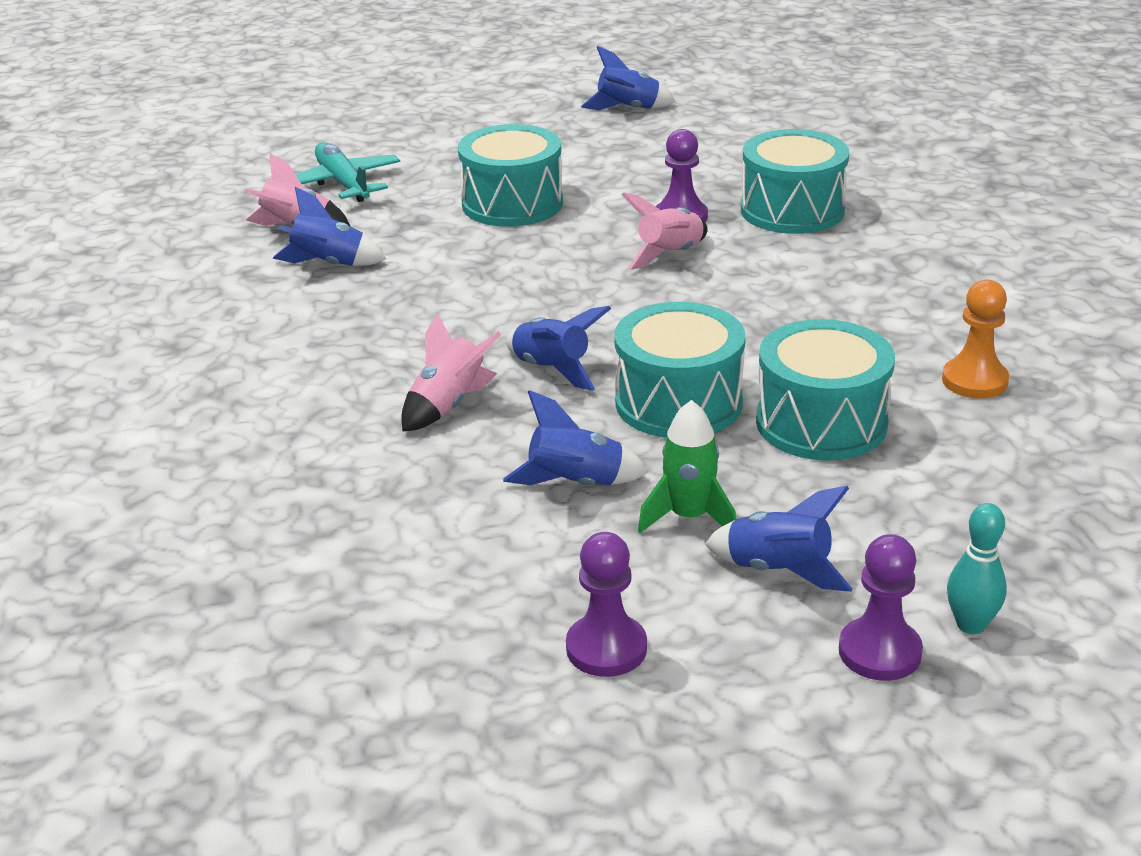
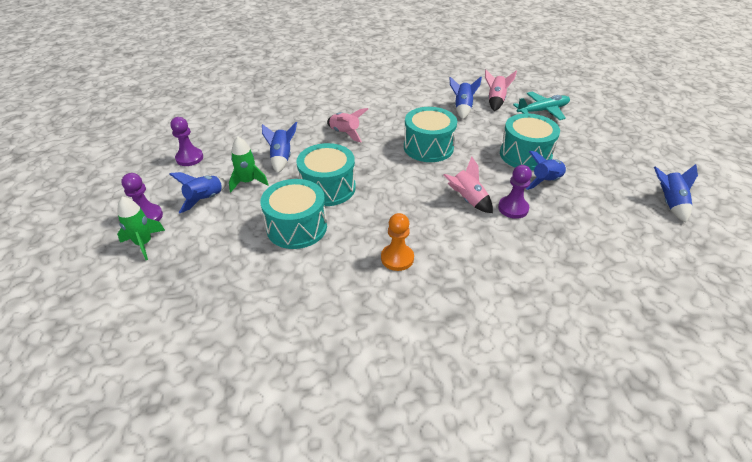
camera: 95 degrees right, 10 degrees up
(552, 369) = (364, 157): blue rocket -> blue rocket (546, 181)
(792, 210) = (525, 254): turquoise drum -> turquoise drum (428, 147)
(971, 625) = (144, 243): turquoise bowling pin -> green rocket
(974, 381) = (314, 290): orange pawn -> orange pawn (397, 258)

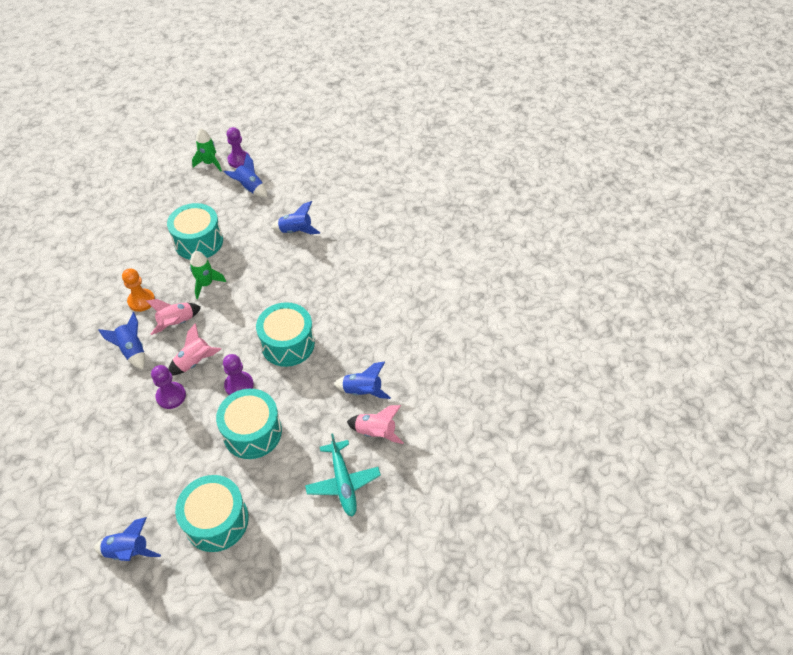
camera: 95 degrees right, 10 degrees up
(189, 158) = (310, 173): purple pawn -> purple pawn (239, 385)
(248, 182) = (266, 211): green rocket -> green rocket (206, 284)
(328, 188) = (243, 261): turquoise drum -> turquoise drum (216, 520)
(345, 133) = (328, 277): pink rocket -> pink rocket (177, 323)
(546, 181) = (201, 438): blue rocket -> blue rocket (132, 350)

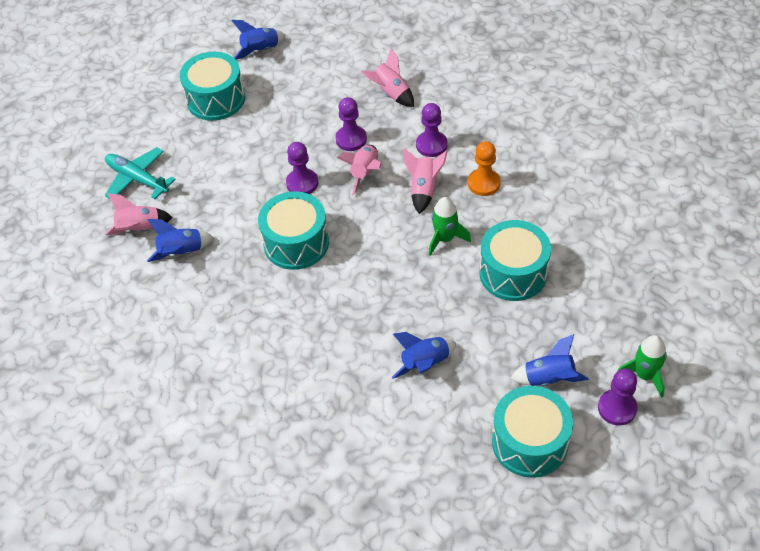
camera: 145 degrees right, 0 degrees up
(100, 415) = (391, 93): none -> pink rocket
(132, 350) = (431, 145): blue rocket -> purple pawn
(252, 432) = (250, 161): turquoise drum -> turquoise drum (530, 442)

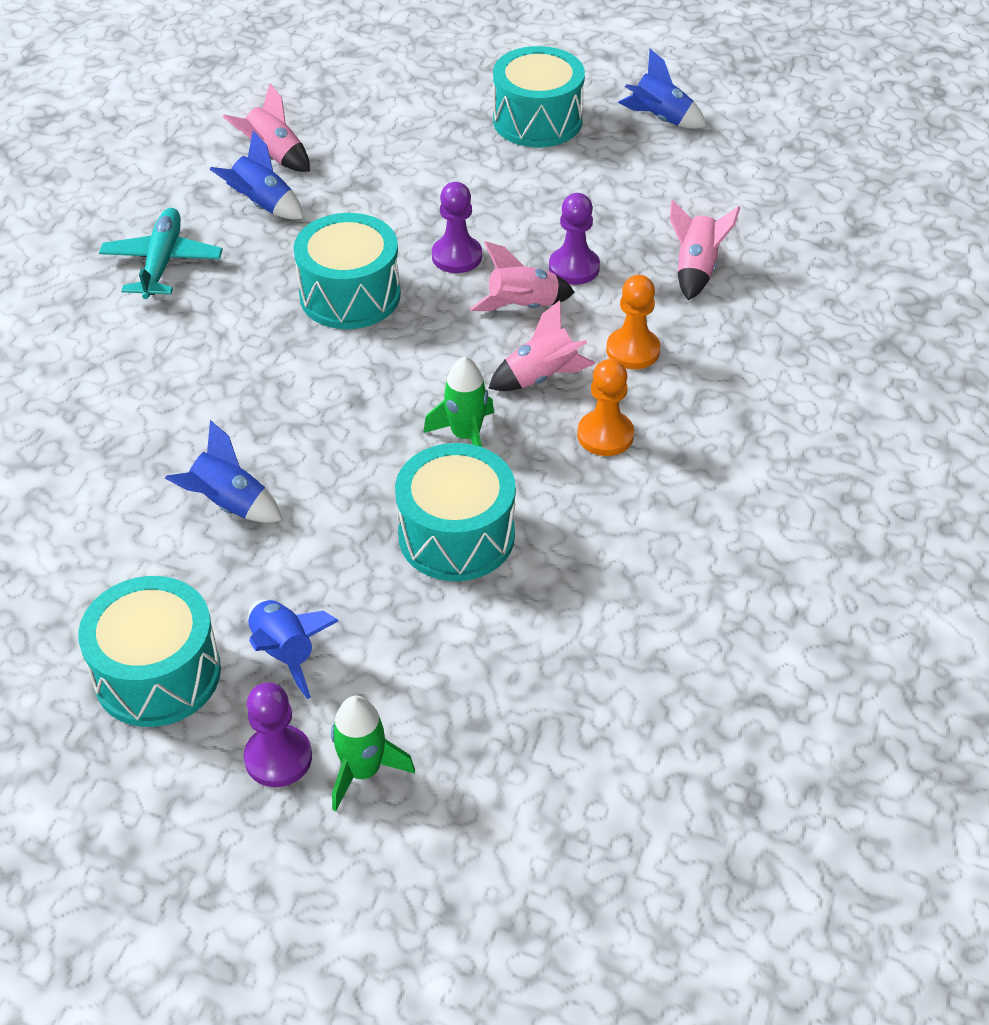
camera: 55 degrees right, 5 degrees down
(138, 179) = (351, 119): turquoise plane -> turquoise plane (162, 263)
(431, 145) = (633, 350): purple pawn -> orange pawn

